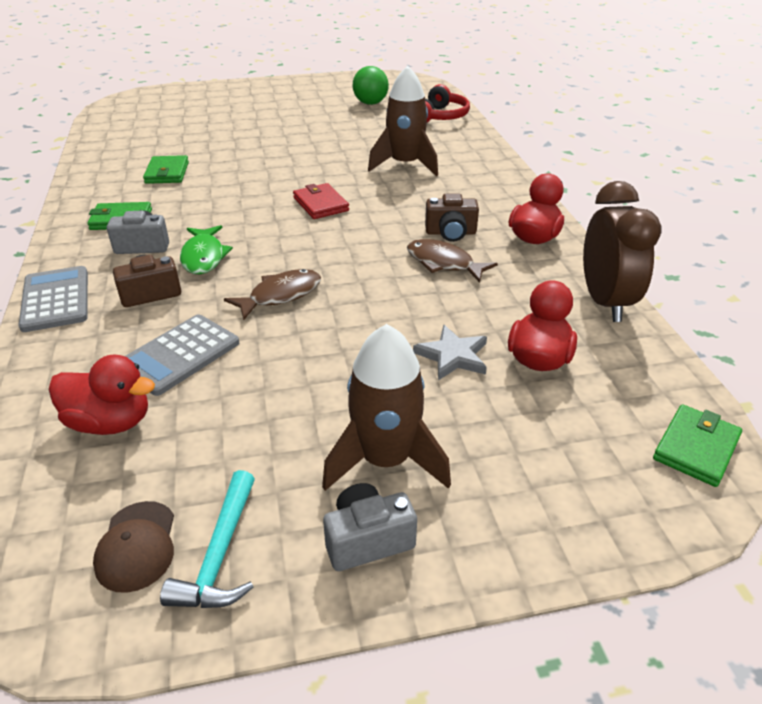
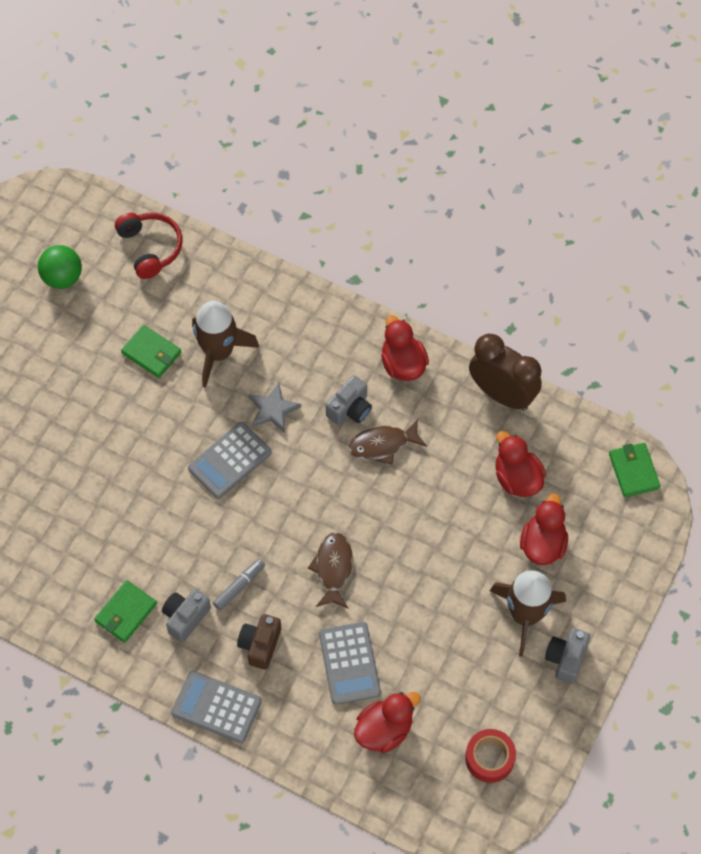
camera: 50 degrees left, 25 degrees up
(136, 546) = (489, 758): brown cap -> red tape
(167, 173) = (64, 536): green wallet -> green wallet (151, 353)
(204, 257) = (239, 586): green fish -> grey marker
(220, 555) = (524, 725): turquoise hammer -> none
(321, 204) = (230, 460): red wallet -> grey calculator
(450, 233) = (350, 409): brown camera -> grey camera
(453, 356) = (477, 519): grey star -> grey star (273, 410)
(494, 422) = (542, 544): none -> red duck

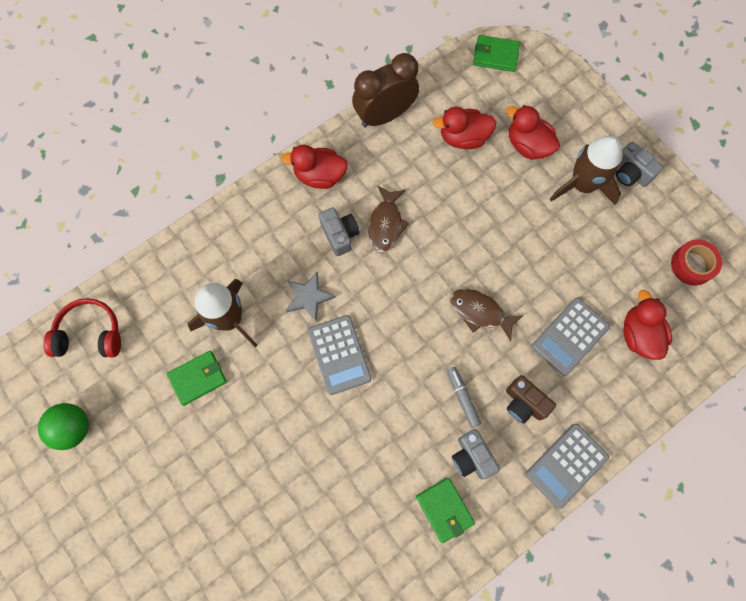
camera: 65 degrees left, 10 degrees up
(349, 663) = (570, 336): grey calculator -> grey calculator turned 120 degrees clockwise

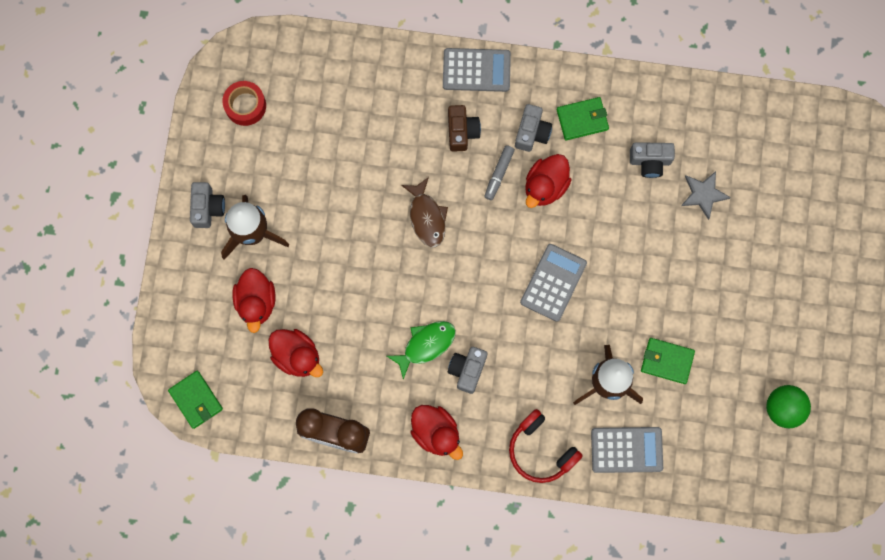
camera: 135 degrees left, 5 degrees up
(90, 334) = (717, 470): red headphones -> red headphones (541, 450)
(309, 297) = (535, 344): grey star -> grey star (703, 194)
(356, 529) = (650, 161): none -> grey camera
(386, 224) = (426, 345): brown fish -> green fish
(444, 509) = (582, 119): green wallet -> green wallet turned 60 degrees clockwise
(570, 336) = (383, 142): grey calculator -> grey calculator (626, 449)
(639, 334) = (336, 99): red duck -> red duck (545, 186)

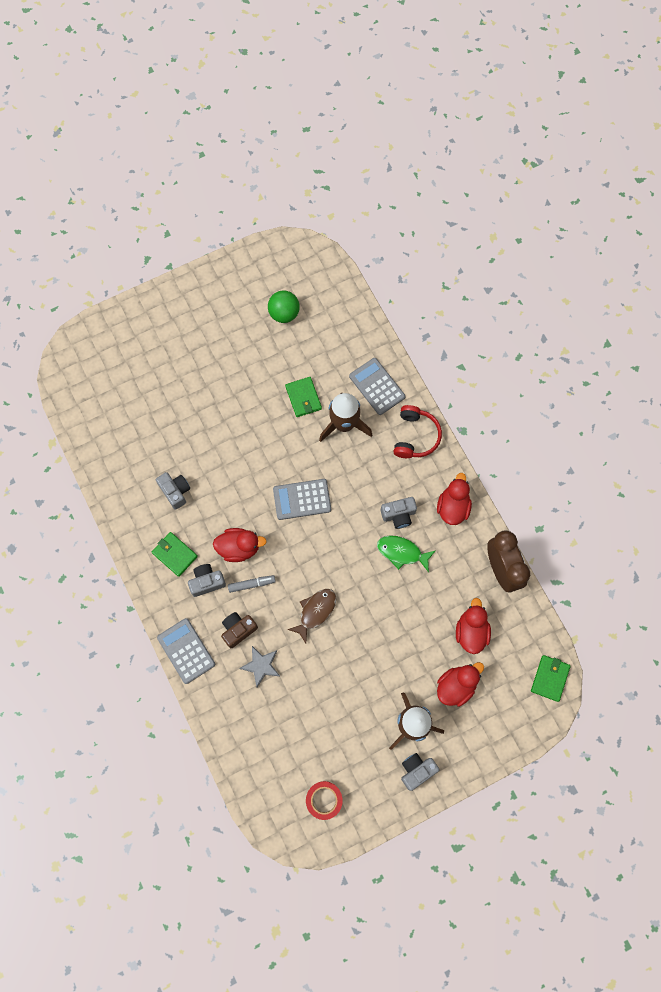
camera: 125 degrees left, 5 degrees down
(703, 194) = (175, 444): grey star -> grey star (261, 666)

